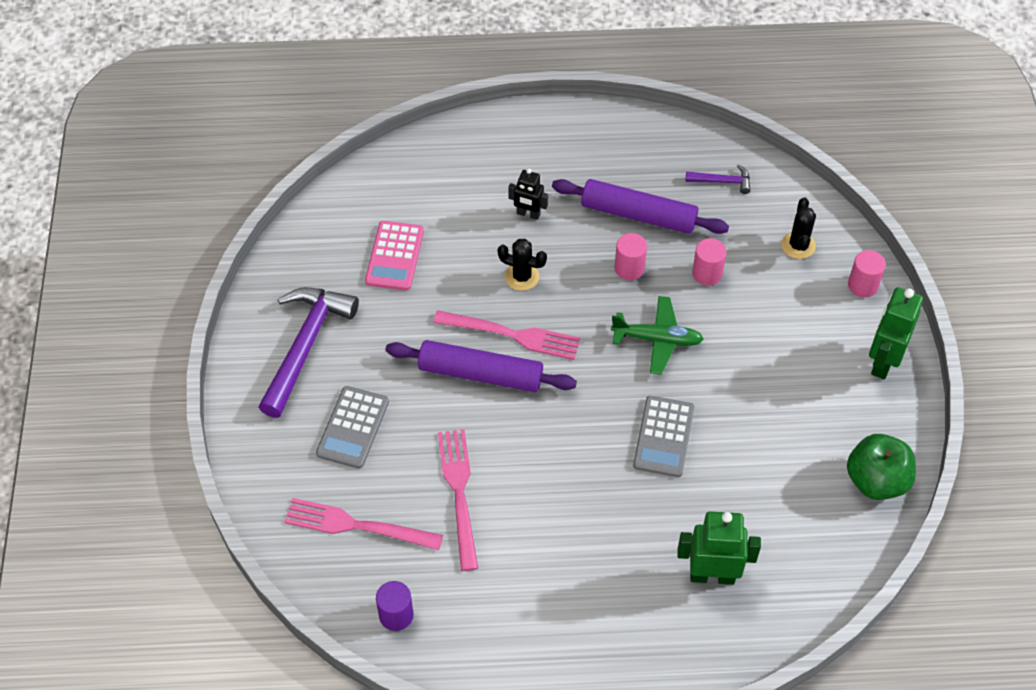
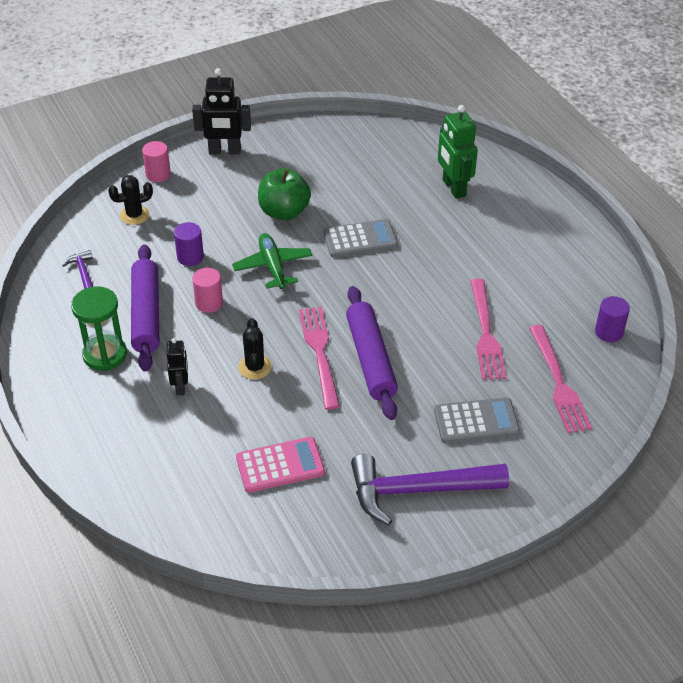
camera: 115 degrees left, 10 degrees down
(459, 492) = (486, 334): pink fork -> pink fork turned 60 degrees counterclockwise
(599, 170) = (105, 354): none -> green hourglass
(707, 273) = (190, 257): pink cylinder -> purple cylinder
(876, 481) = (327, 135): green apple -> green apple (284, 212)
(883, 361) = (224, 151): green robot -> black robot

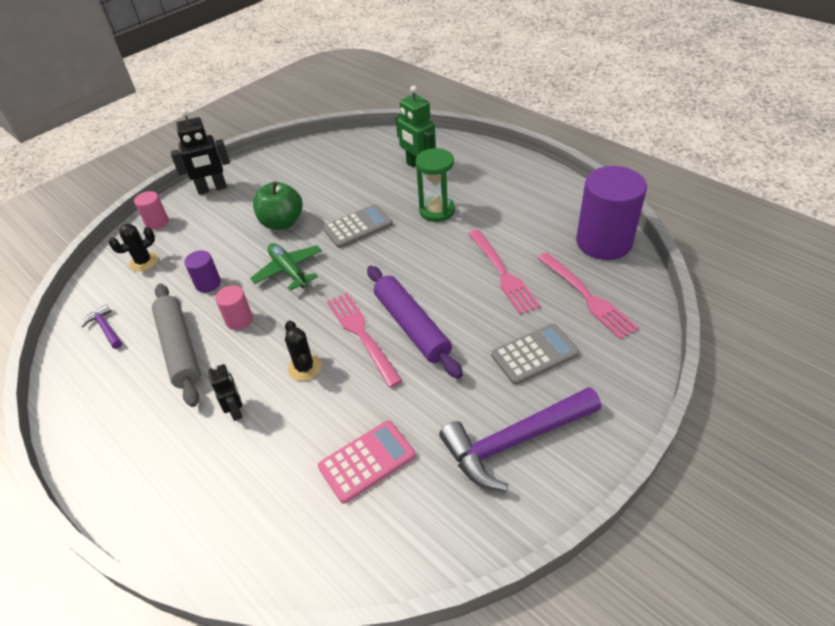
camera: 15 degrees left, 0 degrees up
(105, 354) = (147, 401): green hourglass -> green hourglass (437, 211)
(146, 314) = (180, 348): purple rolling pin -> grey rolling pin
(609, 332) = (603, 242): purple cylinder -> purple cylinder, size x2.16

